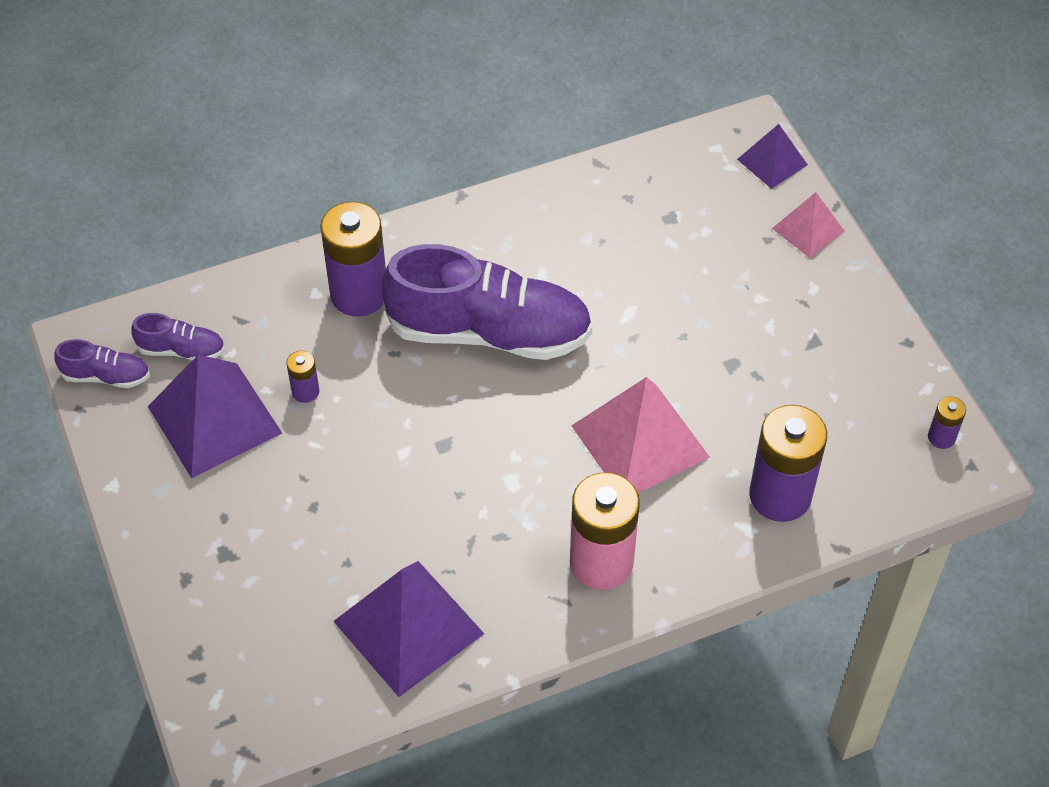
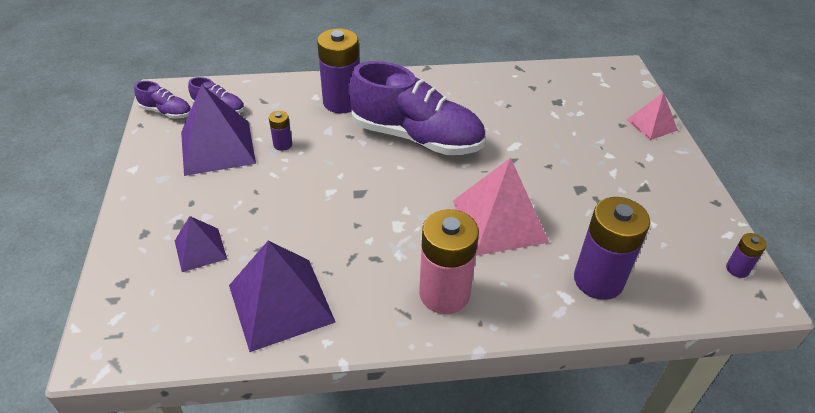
camera: 15 degrees right, 10 degrees down
(772, 162) = (633, 86): purple pyramid -> purple pyramid (200, 249)

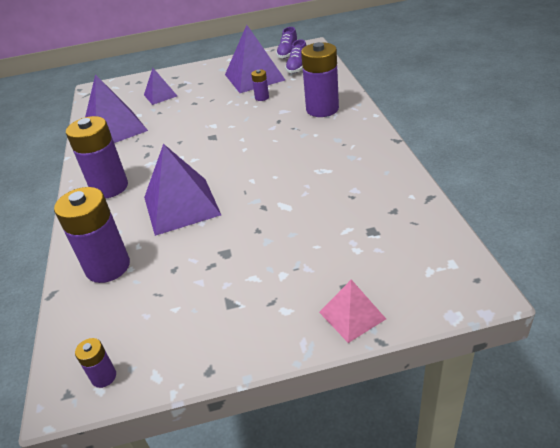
camera: 90 degrees right, 5 degrees down
(416, 137) = (284, 150): purple shoe -> none
(444, 293) = (109, 187): pink battery -> purple battery
(499, 221) = (181, 205): pink pyramid -> purple pyramid

